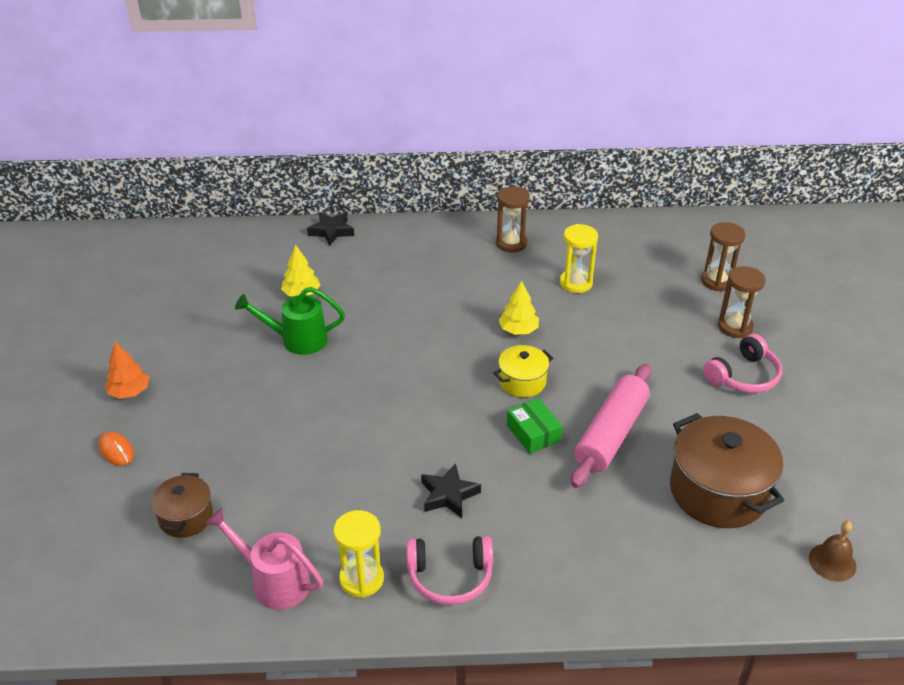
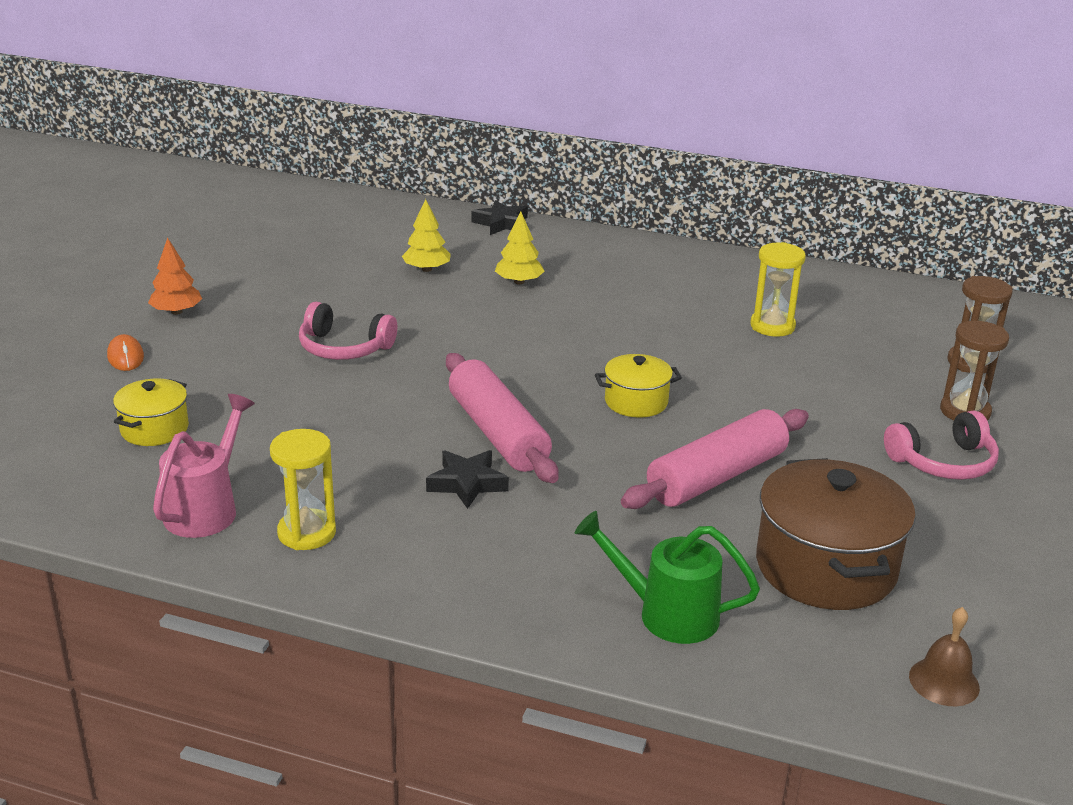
camera: 20 degrees right, 10 degrees down
(186, 517) = (154, 429): brown pot -> yellow pot
(274, 581) = (206, 508): pink watering can -> pink watering can turned 60 degrees clockwise
(297, 340) = (392, 307): green watering can -> green watering can (666, 614)
(444, 441) = (498, 433): none -> pink rolling pin
(450, 577) = (412, 559): pink headphones -> pink headphones (344, 348)
(511, 243) = (714, 274): brown hourglass -> none
(518, 330) = (666, 354): yellow tree -> yellow tree (519, 282)
(533, 433) = (615, 452): green box -> none

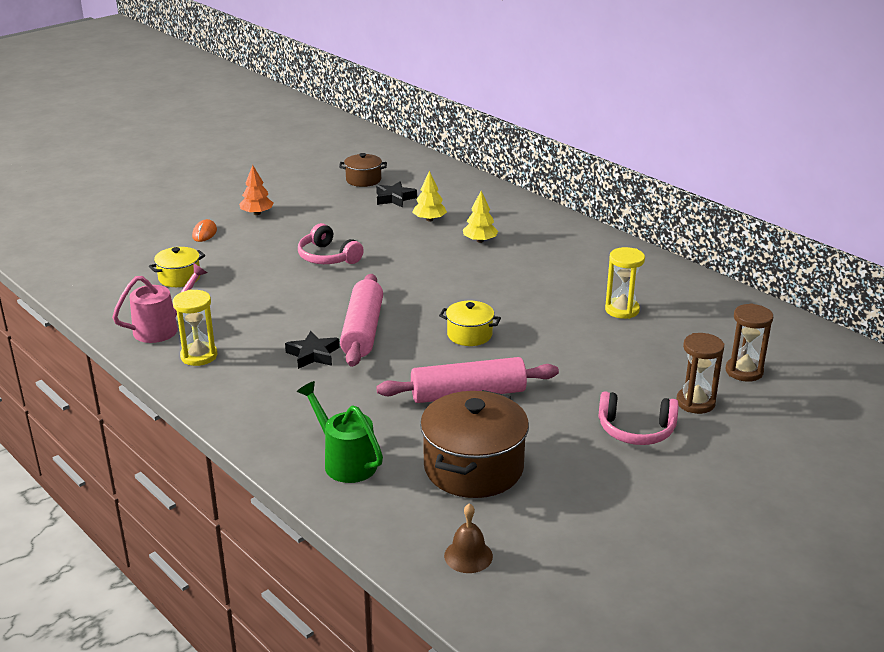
camera: 30 degrees right, 0 degrees up
(282, 236) = (363, 180): none -> brown pot
(501, 223) = (511, 199): black star -> black star (394, 198)

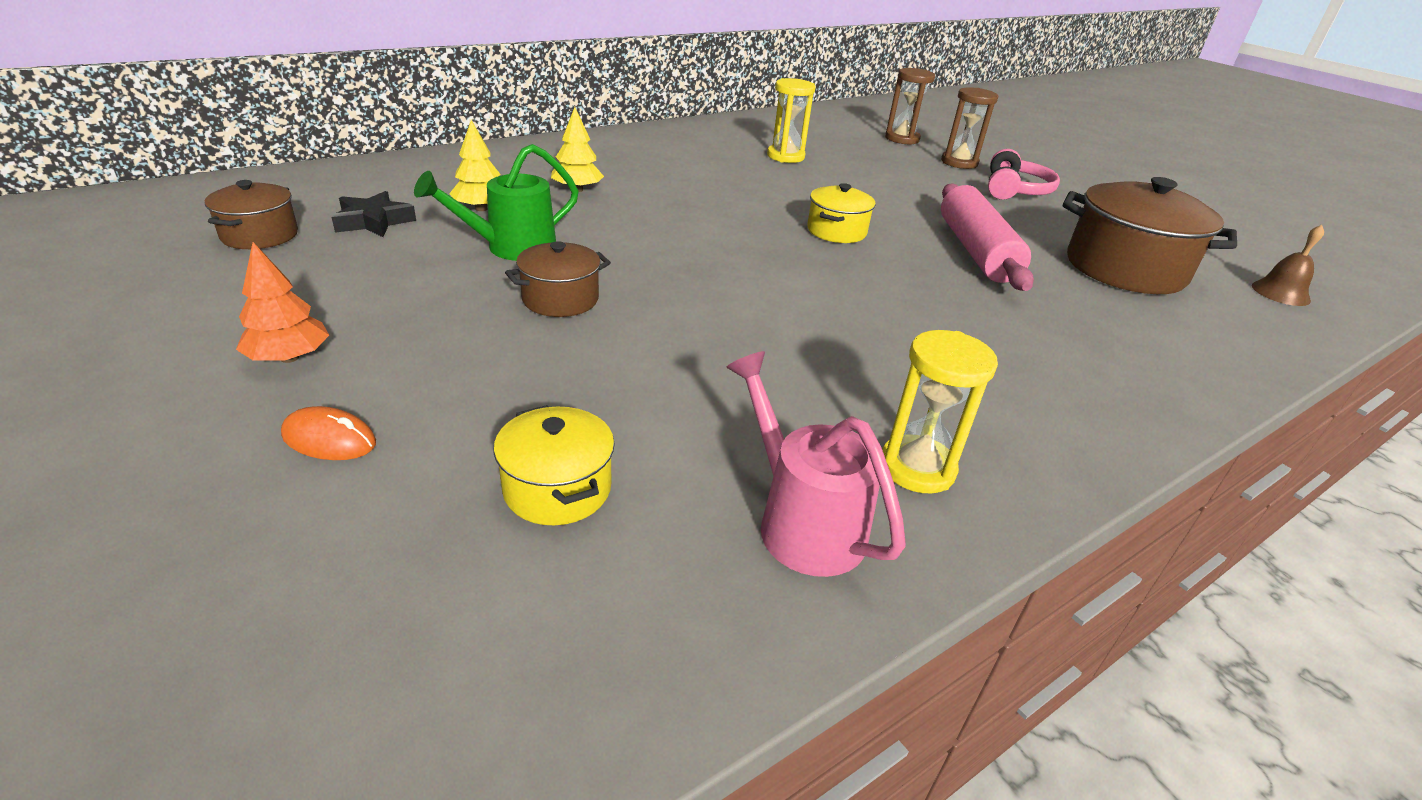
camera: 85 degrees left, 5 degrees up
(313, 354) = (897, 343): black star -> none
(328, 257) = (560, 299): pink headphones -> brown pot
(345, 461) = (1164, 345): green watering can -> green watering can (511, 248)
(363, 331) = (823, 297): pink rolling pin -> none

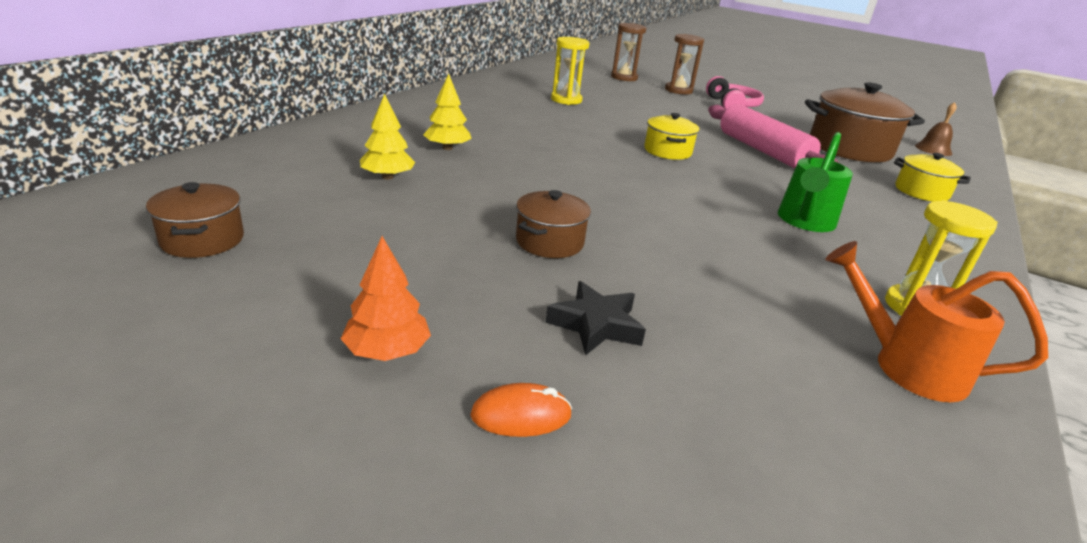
camera: 25 degrees left, 5 degrees down
(374, 221) = (303, 205): black star -> black star (596, 325)
(511, 248) = (456, 207): green watering can -> green watering can (804, 222)
(557, 489) = (741, 396): yellow pot -> yellow pot (921, 192)
(801, 521) = (906, 366): pink watering can -> orange watering can

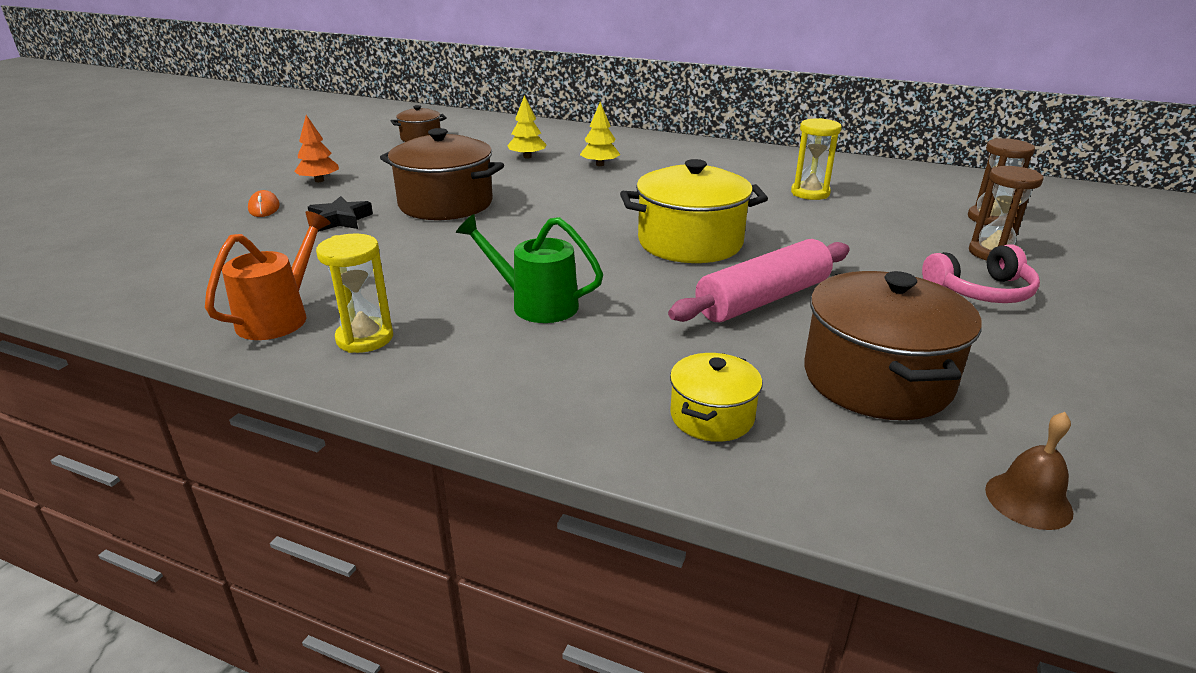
camera: 85 degrees right, 0 degrees up
(549, 242) = (446, 204): brown pot -> brown pot, size x1.85
(667, 151) = (690, 242): yellow pot -> yellow pot, size x1.85

